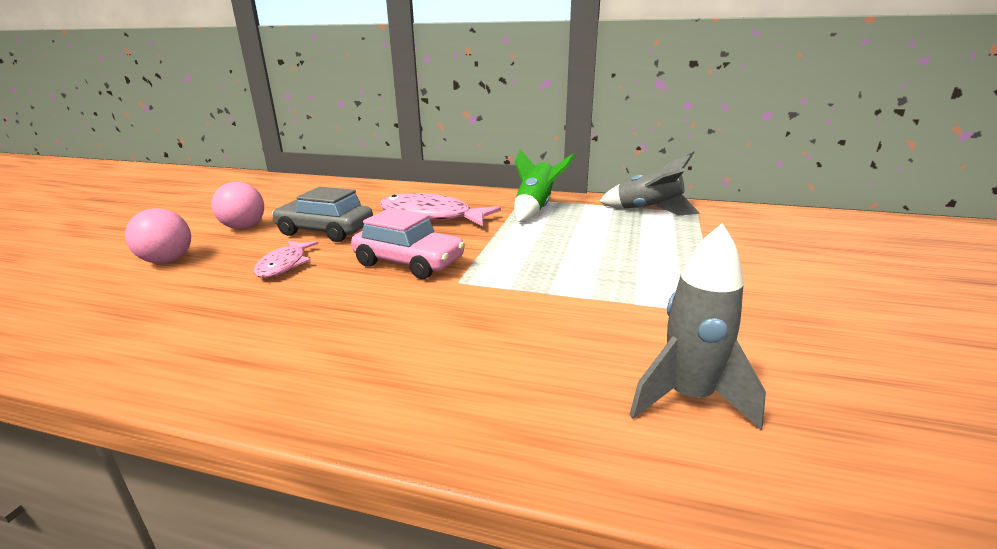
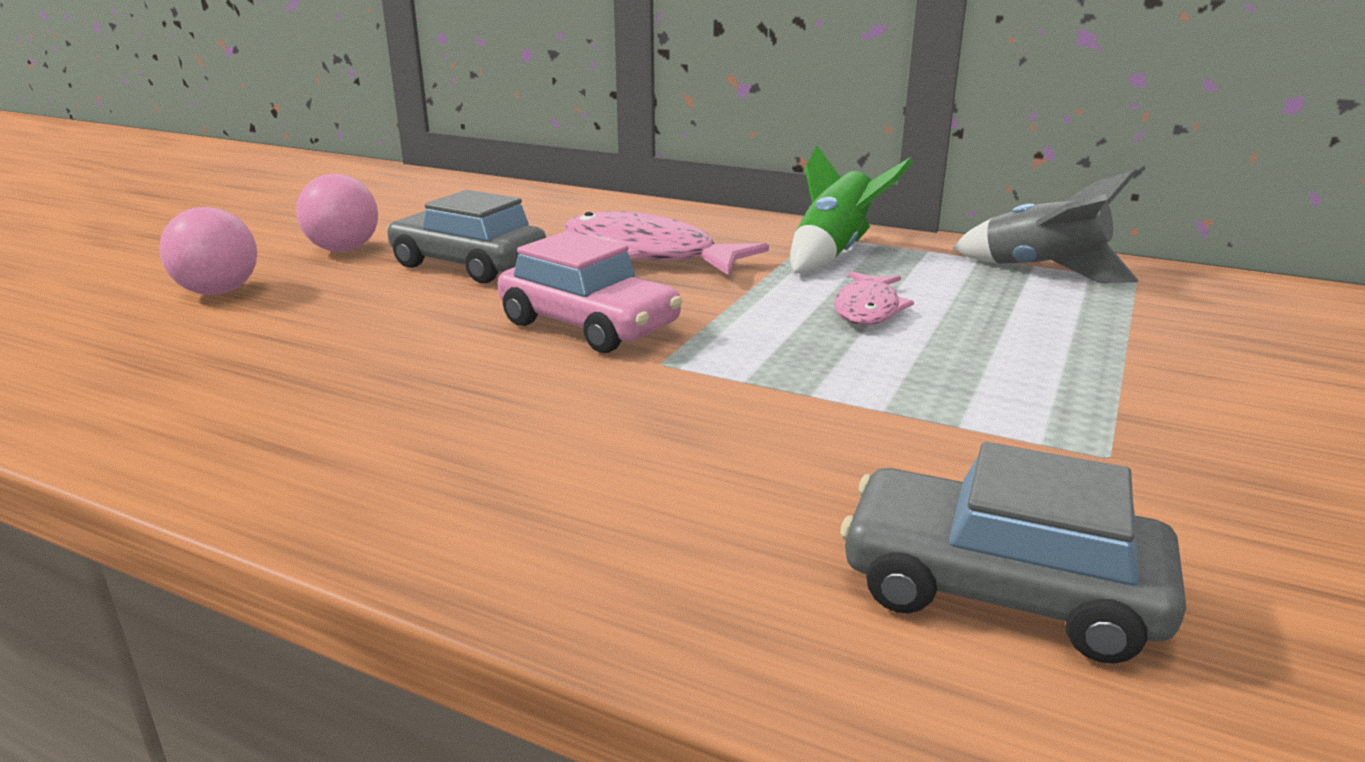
camera: 10 degrees right, 0 degrees up
(284, 265) = (391, 312): pink fish -> pink fish (868, 309)
(688, 398) = (999, 590): grey rocket -> grey car

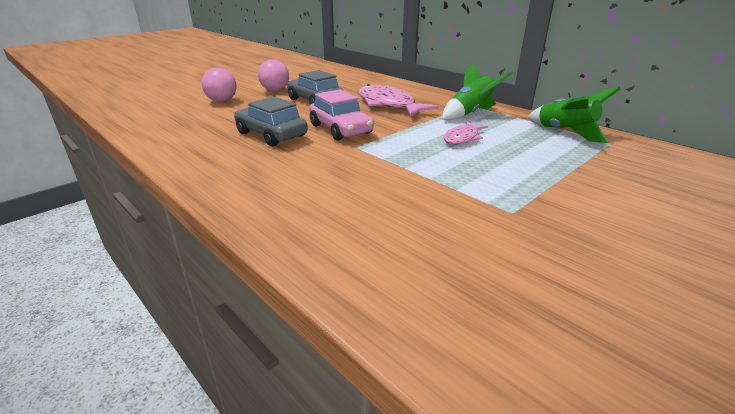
camera: 20 degrees right, 5 degrees up
(999, 590) = (410, 250): grey car -> grey car (271, 134)
(1042, 271) = (565, 132): grey rocket -> green rocket

